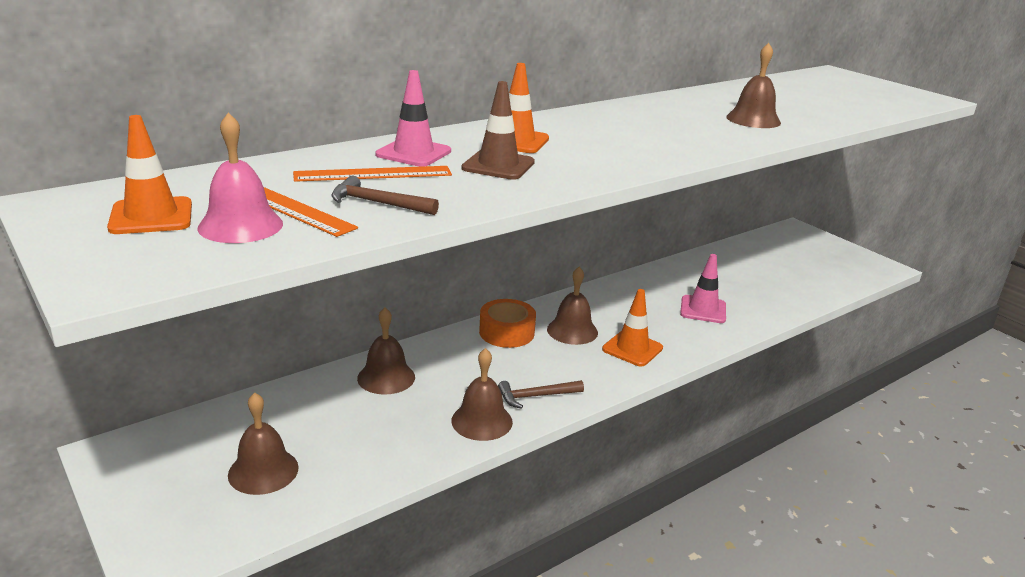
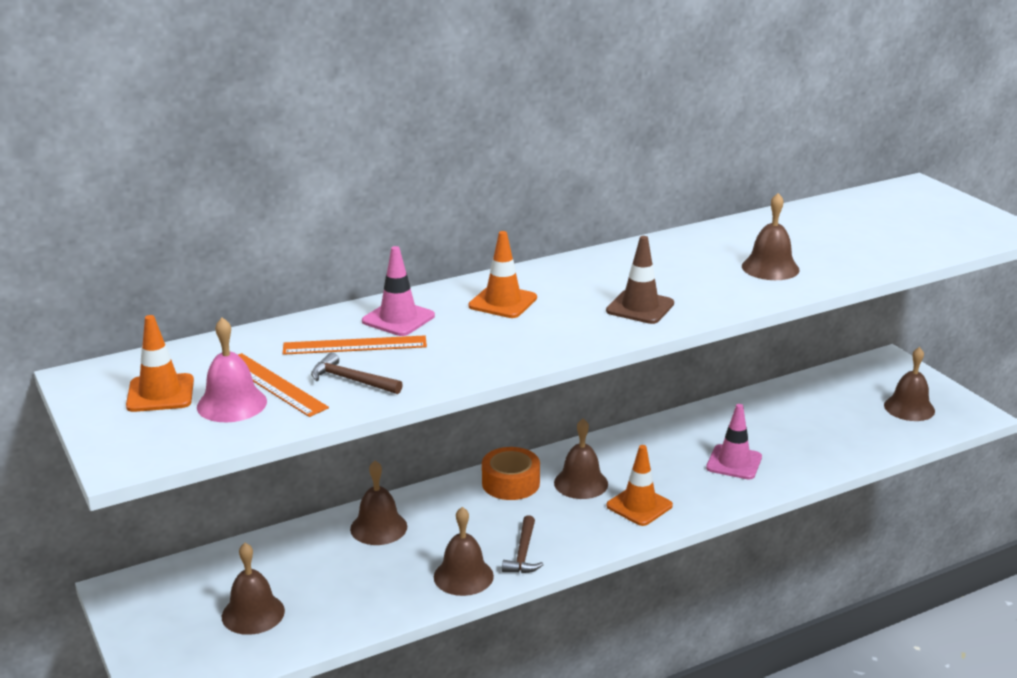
camera: 10 degrees right, 0 degrees up
(498, 165) = (474, 334): brown traffic cone -> brown traffic cone (640, 307)
(536, 396) = (523, 553): brown hammer -> brown hammer turned 75 degrees counterclockwise
(829, 263) = (909, 408): none -> brown bell

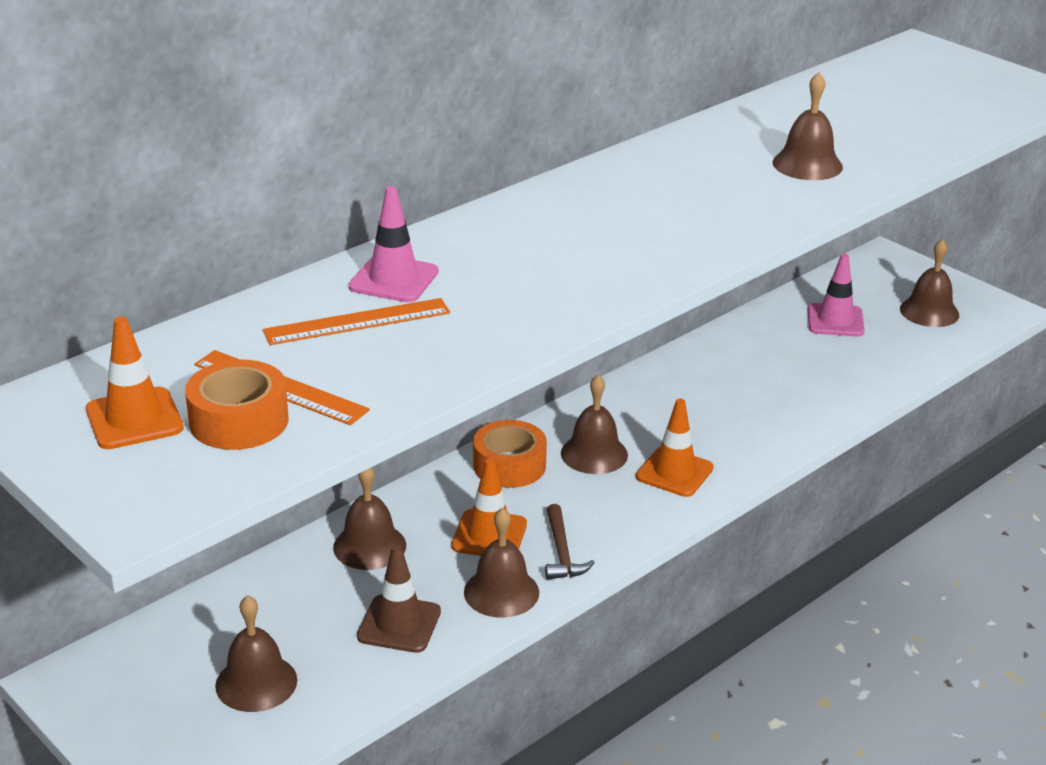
camera: 15 degrees left, 5 degrees up
(232, 404) = (239, 421): pink bell -> orange tape
(351, 380) = (378, 369): brown hammer -> none
(503, 302) = (513, 243): orange traffic cone -> orange traffic cone (489, 535)
(640, 307) = (683, 231): brown traffic cone -> brown traffic cone (399, 624)
(734, 462) = (761, 404): pink traffic cone -> pink traffic cone (835, 321)

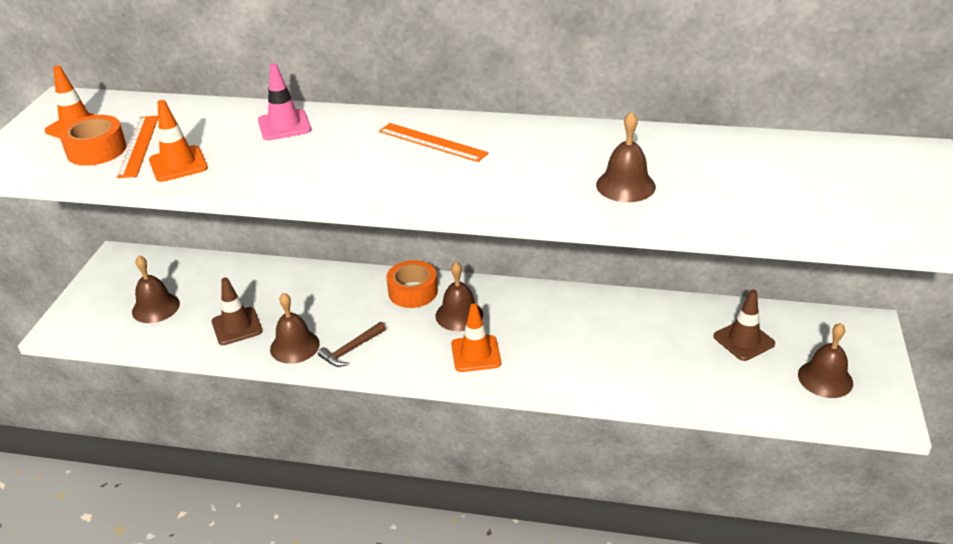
camera: 55 degrees right, 5 degrees up
(357, 322) = (226, 135): orange ruler -> orange ruler (432, 142)
(369, 546) = (292, 284): brown bell -> none
(489, 535) = (341, 317): orange traffic cone -> orange traffic cone (178, 164)
(835, 321) = (743, 340): pink traffic cone -> brown traffic cone

